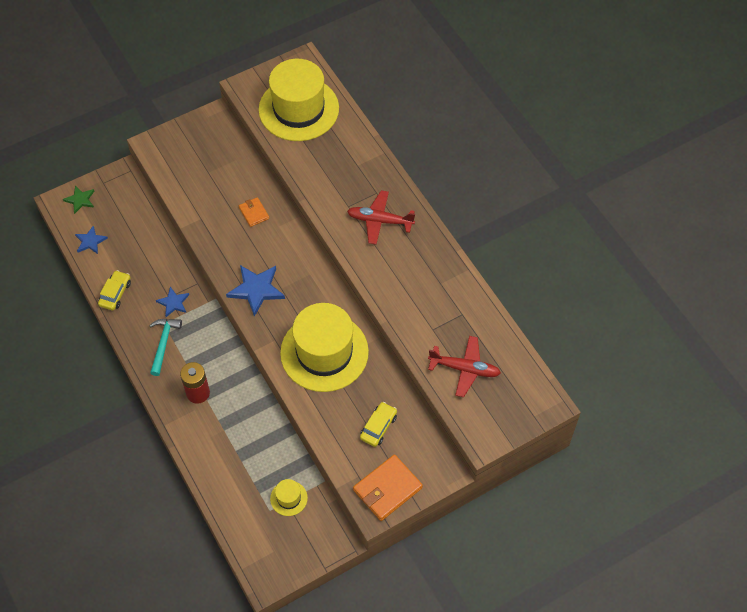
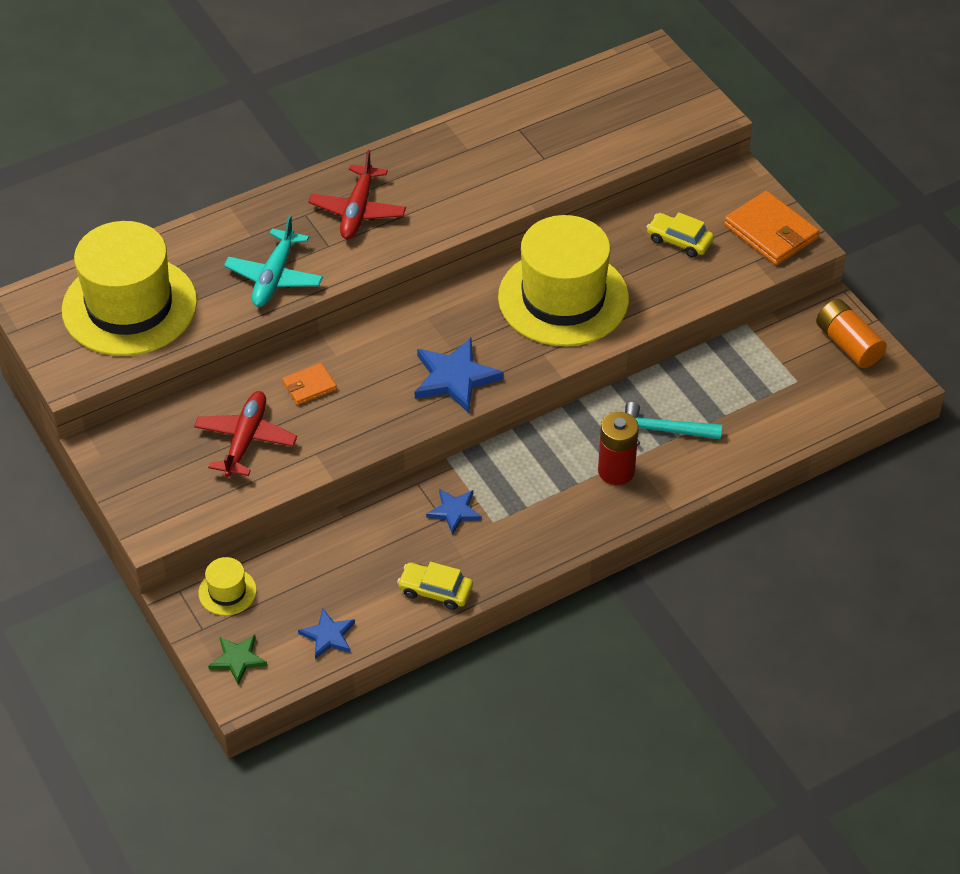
camera: 90 degrees left, 10 degrees down
(163, 343) = (530, 519): turquoise hammer -> turquoise hammer (663, 430)
(288, 498) = (776, 361): yellow hat -> yellow hat (227, 592)
(302, 548) = (848, 344): none -> orange battery
(320, 179) = (274, 277): none -> turquoise plane
(464, 369) = (605, 128): red plane -> red plane (246, 440)

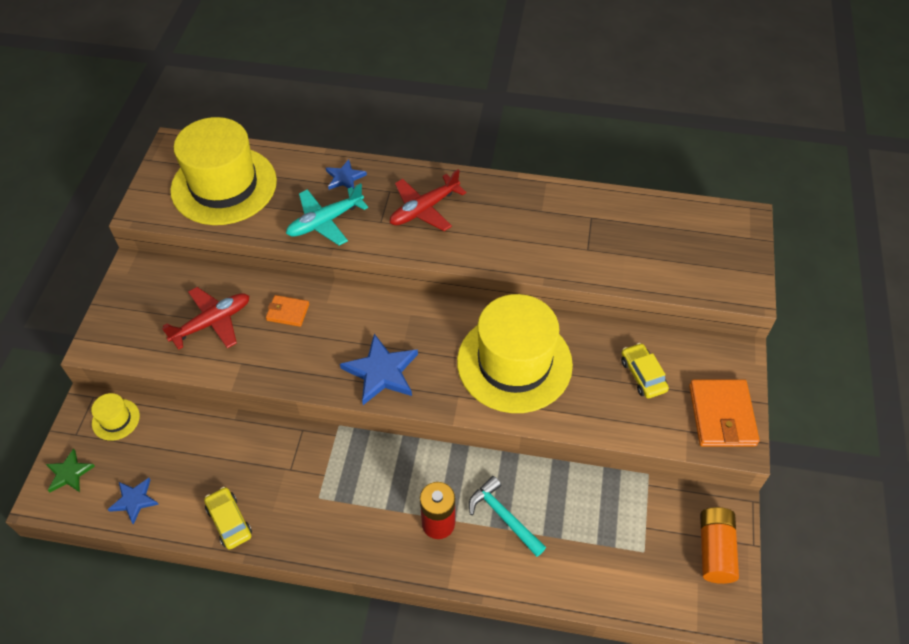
camera: 40 degrees right, 5 degrees up
(454, 511) = (302, 470): blue star -> blue star (345, 178)

